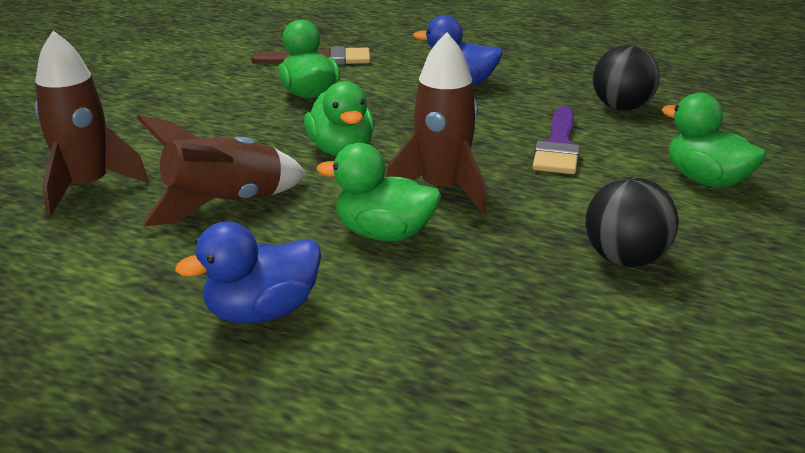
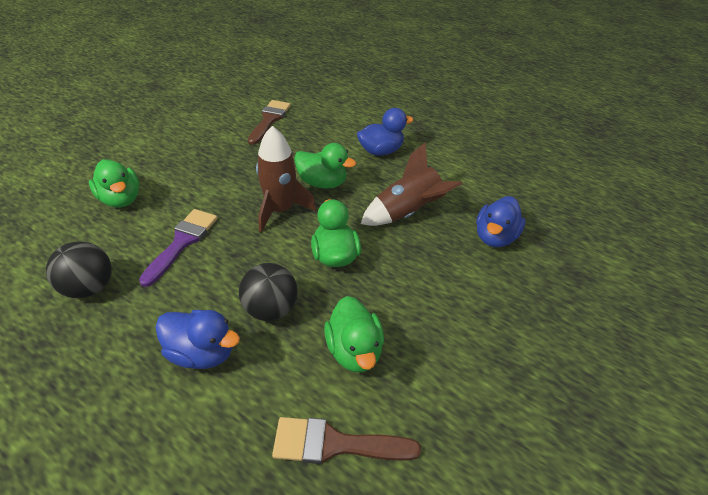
camera: 175 degrees left, 15 degrees up
(87, 187) = (494, 237): brown rocket -> blue duck
(580, 370) = (269, 120): none -> brown brush
(625, 259) = (216, 157): black ball -> black ball (271, 309)

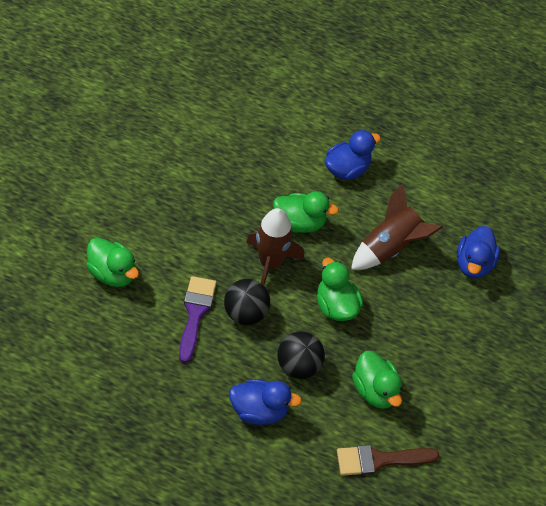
camera: 15 degrees left, 10 degrees up
(90, 287) = (139, 370): black ball -> black ball (245, 313)
(269, 120) = (213, 139): brown brush -> none

